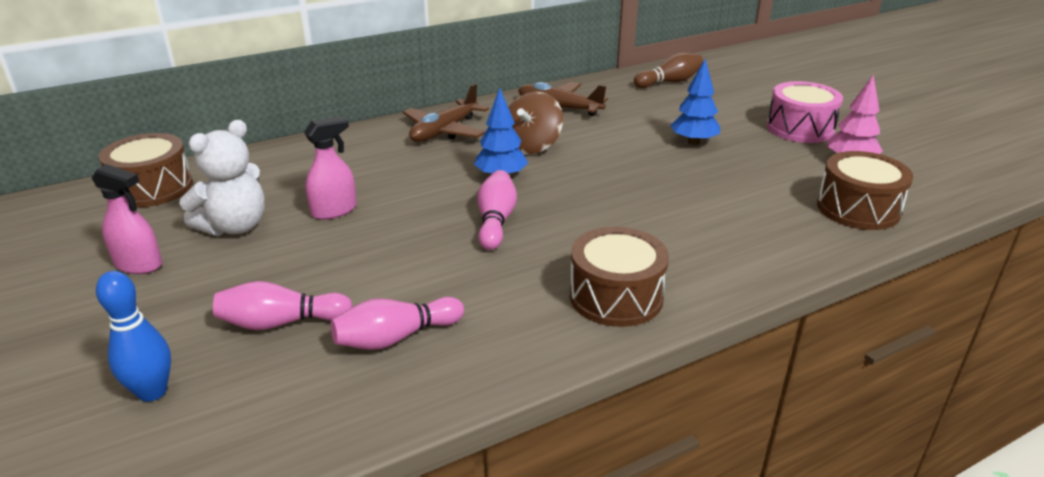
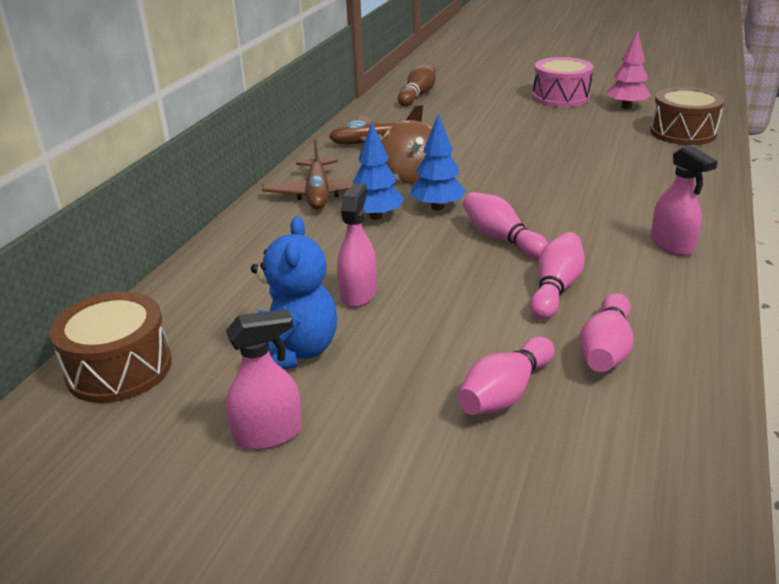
camera: 40 degrees left, 0 degrees up
(152, 392) = (522, 508): blue bowling pin -> none
(235, 226) = (294, 352): white teddy bear -> blue teddy bear
(455, 277) = (555, 289): none -> pink bowling pin
(616, 296) = (672, 245): brown drum -> pink spray bottle
(693, 142) = (517, 130): blue tree -> blue tree (376, 216)

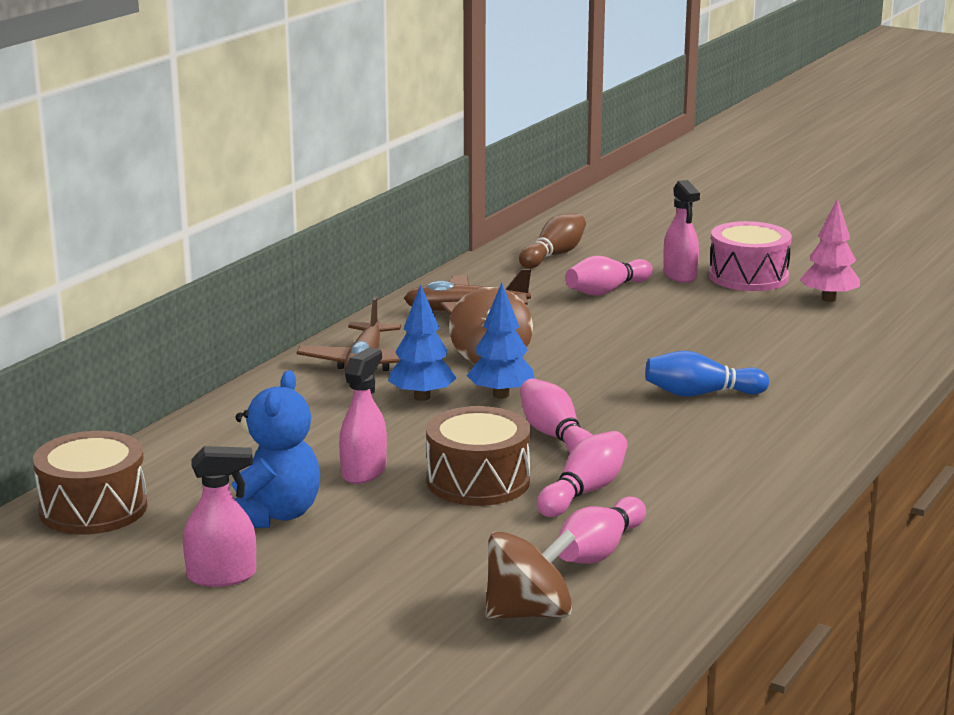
camera: 10 degrees right, 10 degrees down
(505, 393) = (469, 573): pink bowling pin -> pink bowling pin (606, 291)
(586, 434) = (529, 613): none -> brown spinning top
(589, 188) = (700, 394): none -> blue bowling pin
(672, 245) = (752, 465): pink spray bottle -> pink spray bottle (680, 275)
(683, 132) = (878, 340): brown drum -> brown drum (478, 481)

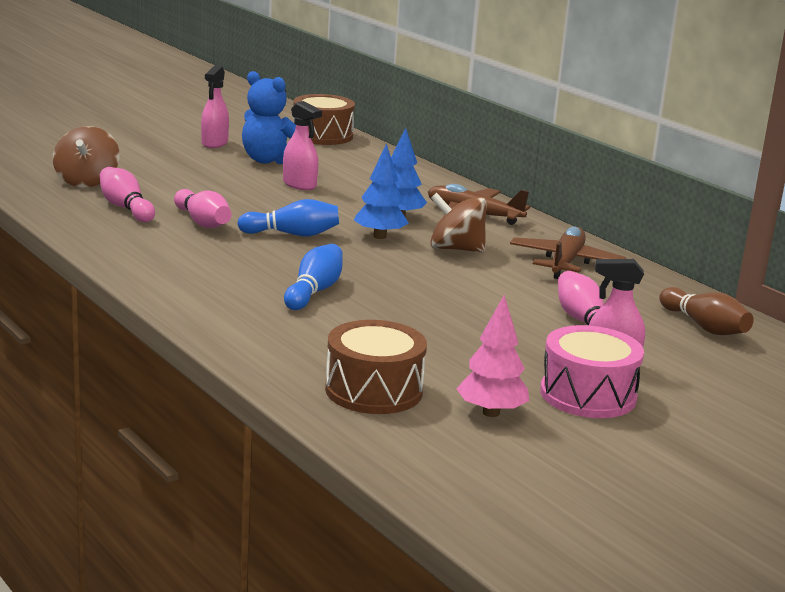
camera: 110 degrees right, 0 degrees up
(478, 481) = (252, 204): brown drum -> brown drum (373, 390)
(555, 436) = (292, 234): pink bowling pin -> blue bowling pin

